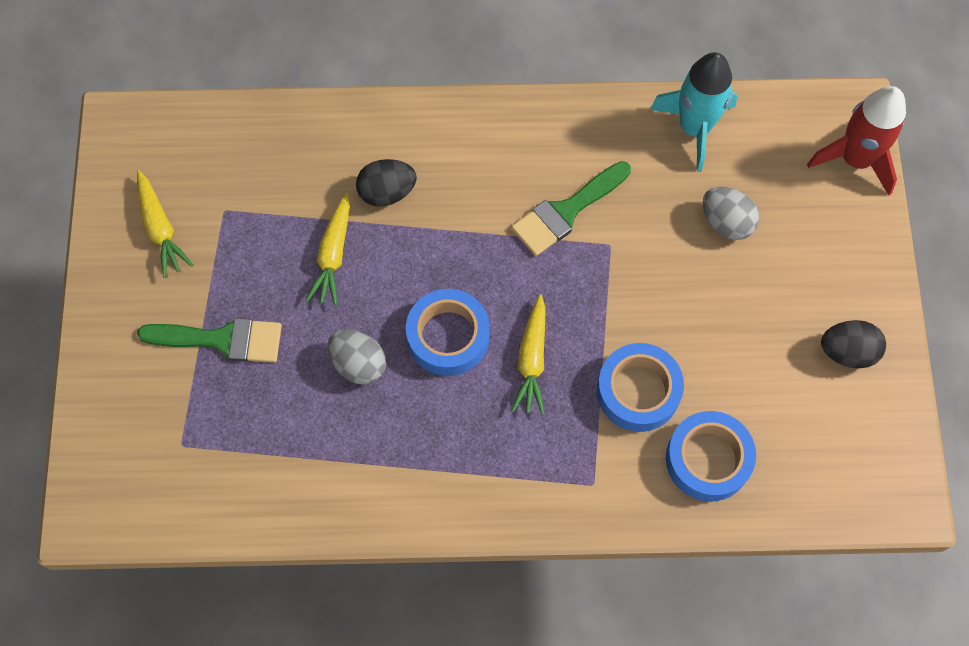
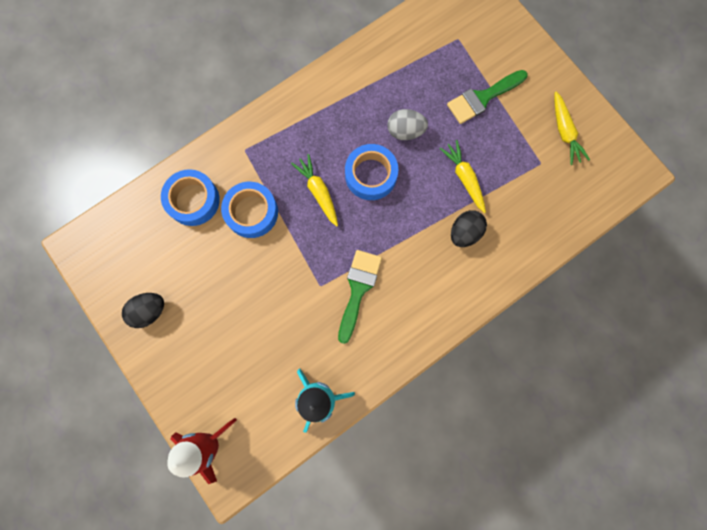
camera: 145 degrees right, 10 degrees up
(160, 228) = (564, 132): yellow carrot -> yellow carrot turned 135 degrees counterclockwise
(726, 222) = (263, 346): grey egg -> none

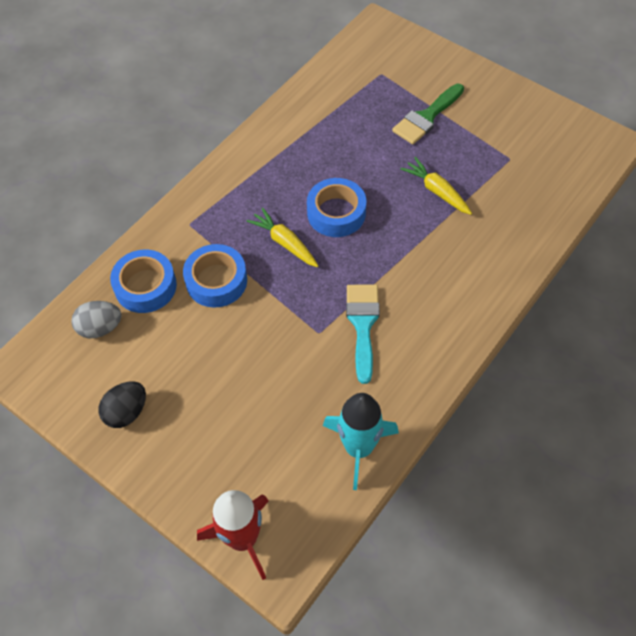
camera: 15 degrees left, 20 degrees down
(358, 289) = (363, 325): green brush -> turquoise brush
(405, 131) = (358, 165): grey egg -> grey egg (100, 328)
(464, 232) = (457, 240): black egg -> none
(564, 132) = (521, 126): yellow carrot -> none

